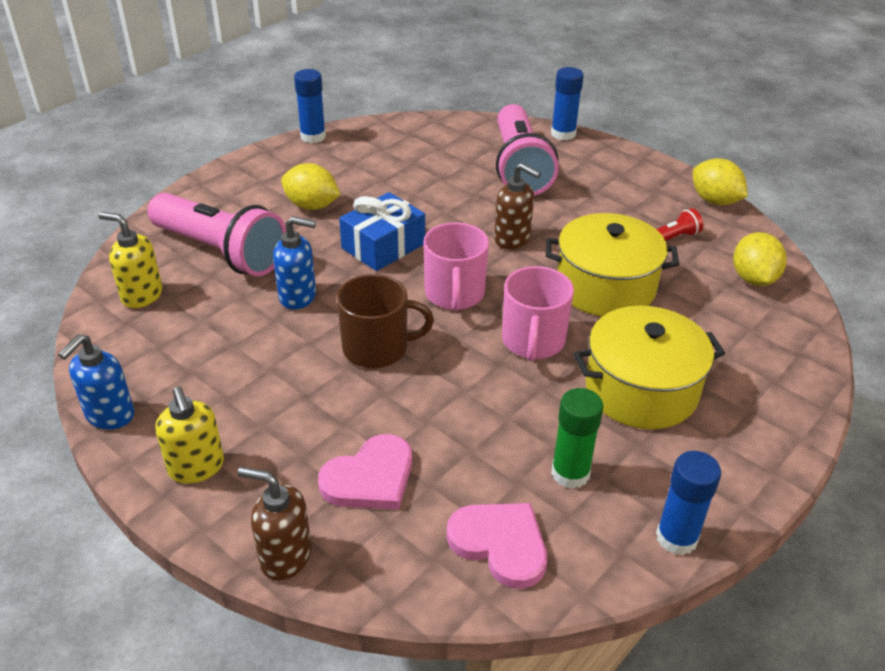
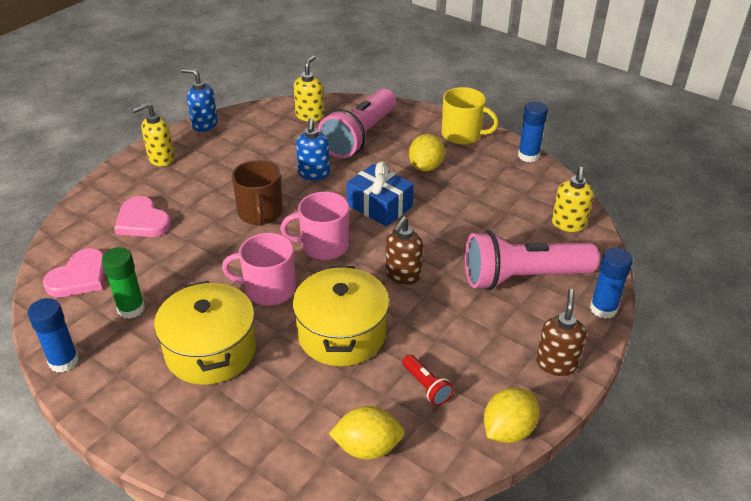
camera: 85 degrees right, 0 degrees up
(251, 173) = (462, 135): none -> yellow mug
(285, 556) = (91, 197): brown soap dispenser -> brown soap dispenser (556, 363)
(440, 132) = (568, 224): none -> yellow soap dispenser

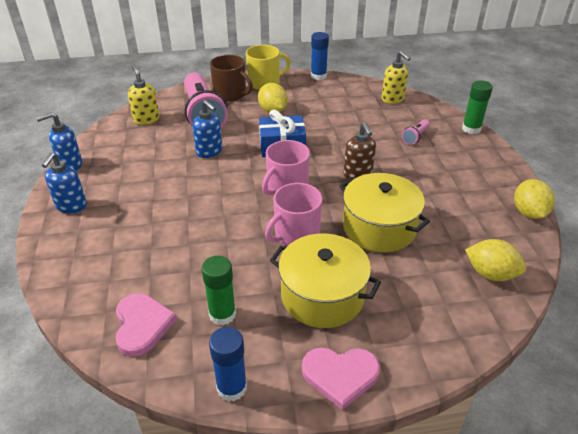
camera: 45 degrees left, 0 degrees up
(142, 221) = (129, 254): pink heart -> pink heart (340, 375)
(161, 159) = (71, 206): yellow soap dispenser -> blue soap dispenser
(260, 213) = (212, 195): brown mug -> brown mug (230, 94)
(367, 447) = (490, 274): yellow lemon -> yellow lemon turned 75 degrees clockwise
(426, 386) = (463, 221): red flashlight -> none
(523, 277) = (415, 137): pink flashlight -> pink flashlight, size x0.42
(556, 363) = (495, 167): brown soap dispenser -> none
(603, 309) = (471, 129): blue glue stick -> green glue stick

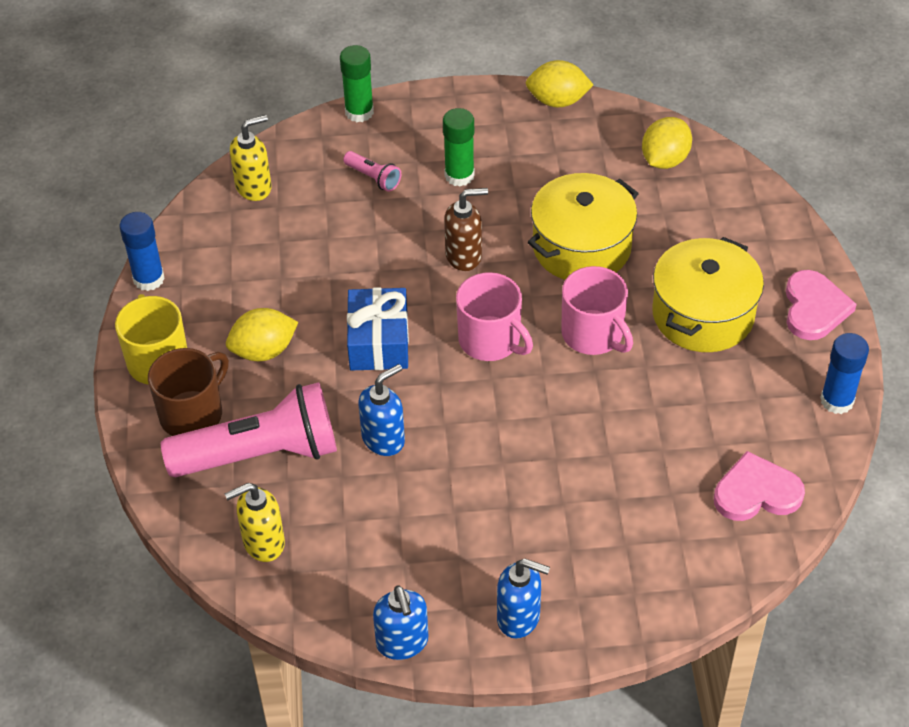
camera: 85 degrees left, 10 degrees up
(222, 314) = (736, 411): green glue stick -> green glue stick (459, 175)

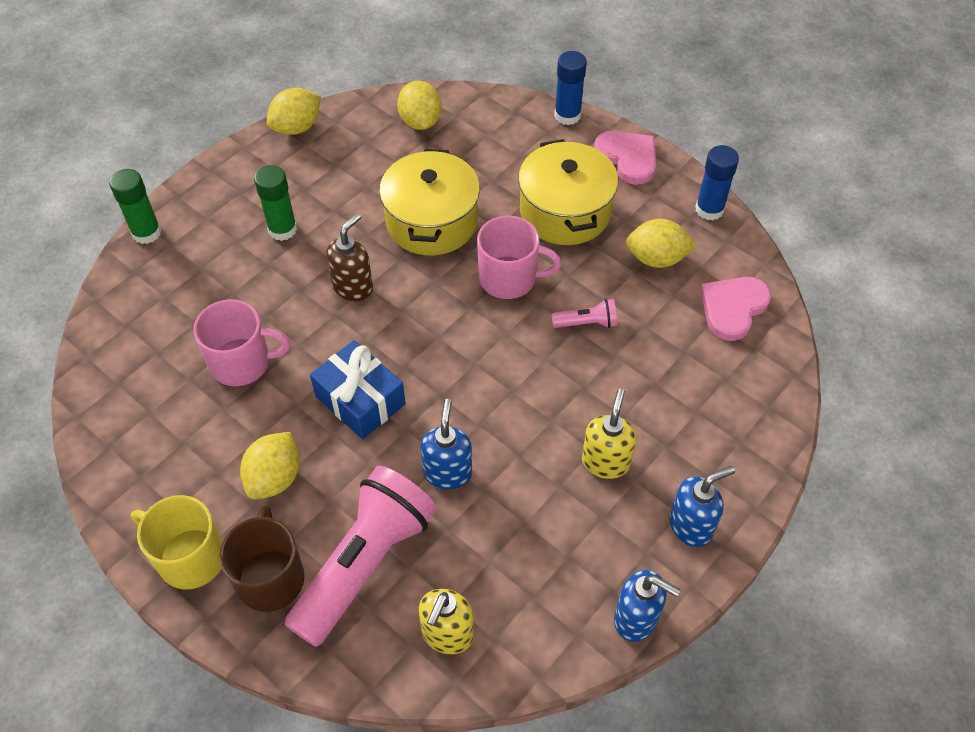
camera: 45 degrees left, 5 degrees up
(149, 279) = (105, 494): blue glue stick -> blue glue stick (567, 115)
(254, 187) = (119, 351): yellow soap dispenser -> yellow soap dispenser (605, 462)
(373, 178) = (215, 276): pink flashlight -> pink flashlight (586, 323)
(491, 340) = (443, 336): pink mug -> pink mug (242, 362)
(737, 406) = (656, 258): none -> yellow lemon

